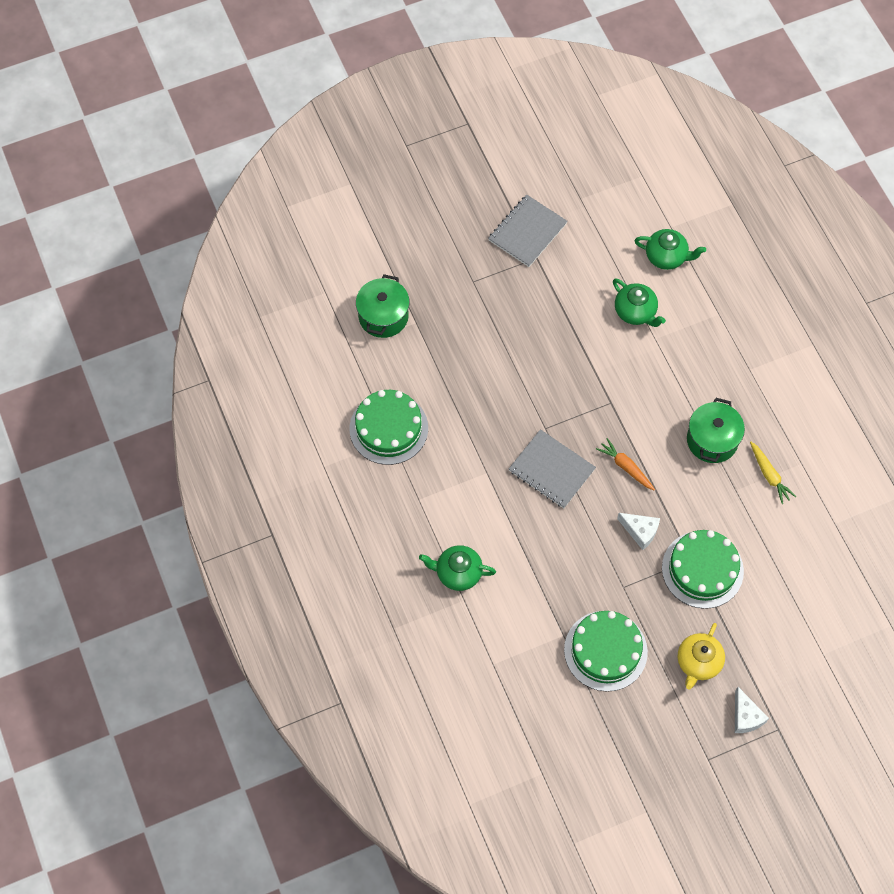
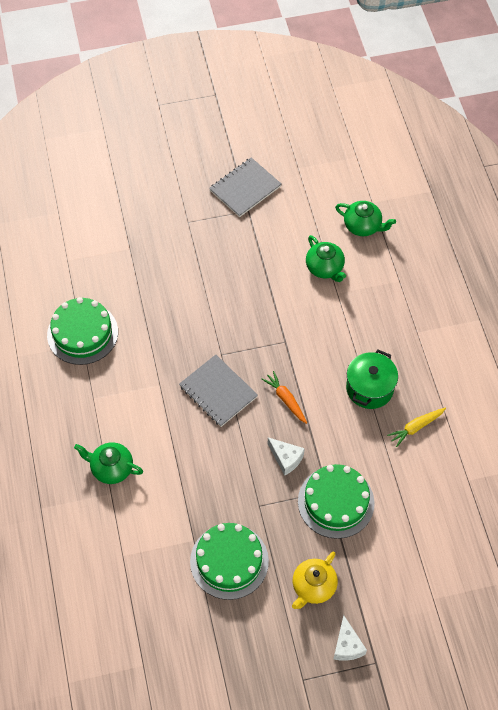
camera: 10 degrees right, 5 degrees down
(383, 316) = (102, 239): green pot -> none
(769, 475) = (416, 427): yellow carrot -> yellow carrot turned 75 degrees clockwise

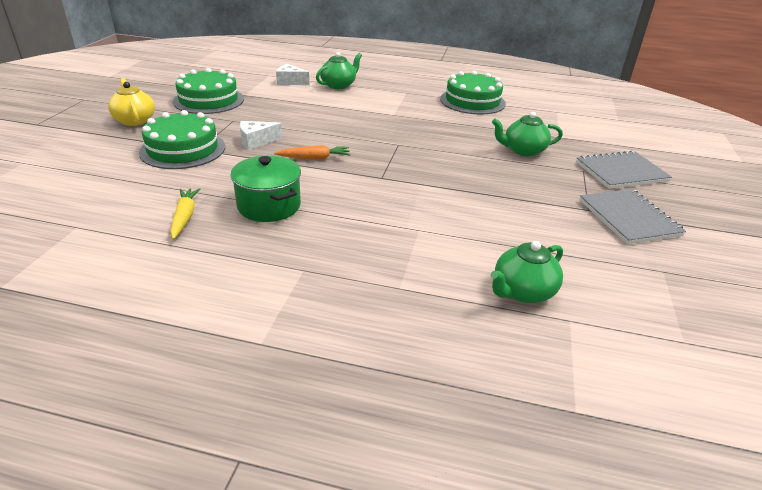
camera: 115 degrees right, 25 degrees down
(218, 391) = (360, 133): grey notebook -> grey notebook (621, 172)
(325, 268) = (464, 233): green teapot -> green teapot (523, 151)
(347, 645) = (70, 118): white cheese -> white cheese (290, 82)

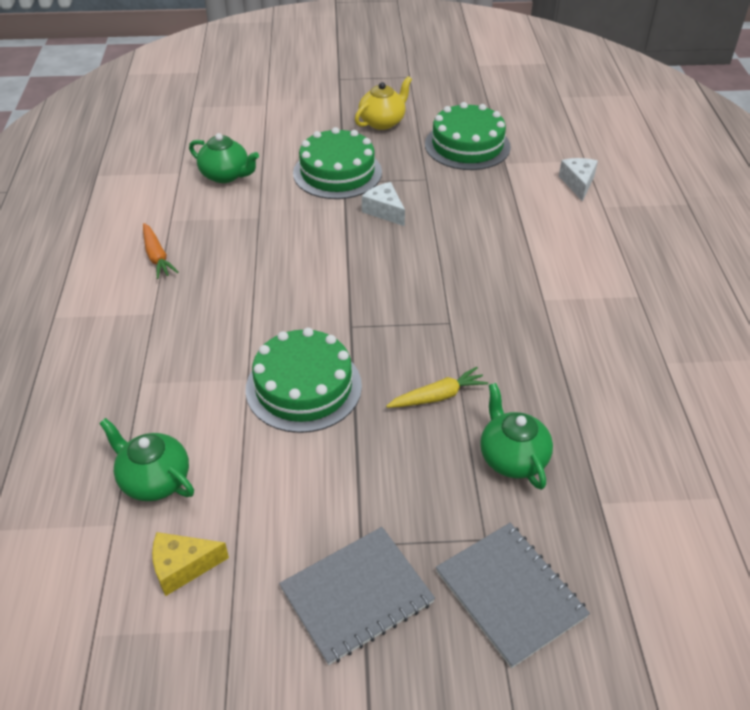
camera: 75 degrees right, 10 degrees up
(184, 217) = (213, 219): yellow carrot -> yellow carrot (438, 396)
(269, 206) = (252, 261): green pot -> none
(315, 158) = (369, 263): orange carrot -> orange carrot (157, 257)
(339, 85) = (605, 226): green teapot -> green teapot (226, 175)
(472, 101) = (668, 376): green cake -> green cake (303, 387)
(612, 286) = (183, 567): none -> yellow cheese

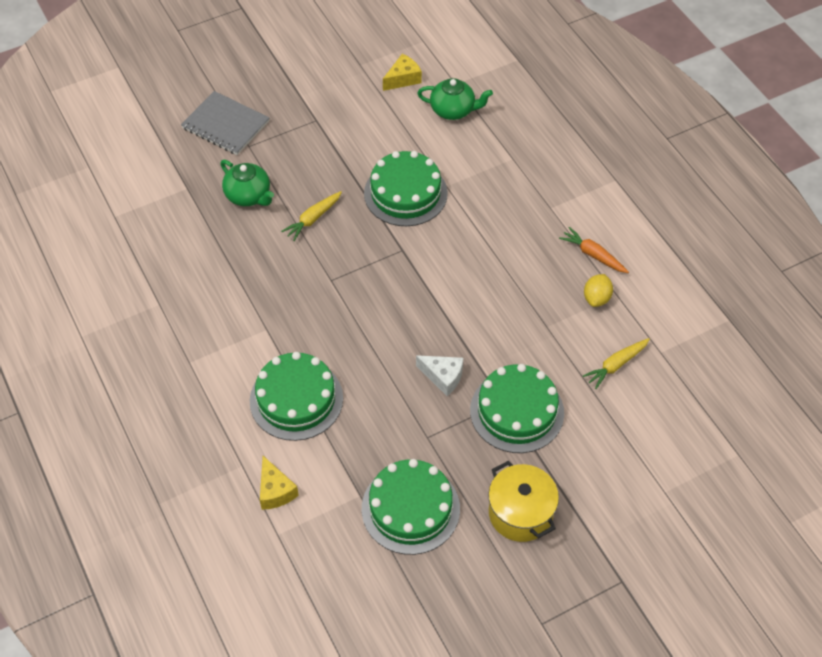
camera: 155 degrees right, 10 degrees up
(192, 223) = (596, 298): none -> yellow lemon
(226, 175) = (616, 365): green teapot -> yellow carrot
(356, 595) = (305, 97): grey notebook -> none
(383, 122) = (520, 513): yellow teapot -> yellow pot
(534, 235) = (296, 399): none -> green cake
(578, 183) = (275, 491): white cheese -> yellow cheese

